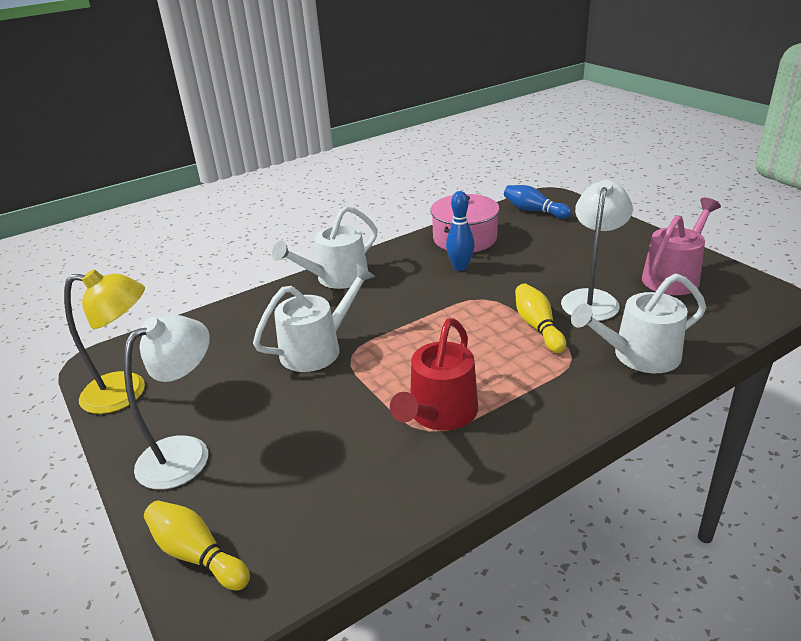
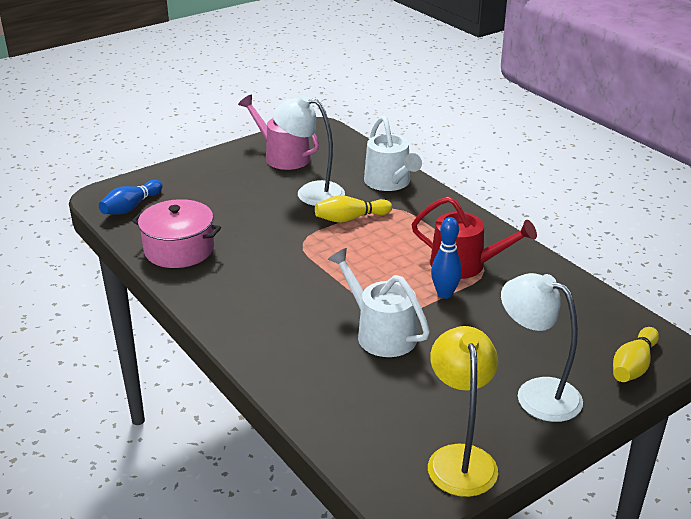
camera: 95 degrees left, 0 degrees up
(336, 278) = (244, 332): white watering can -> none
(460, 267) = (241, 253): blue bowling pin -> blue bowling pin (444, 294)

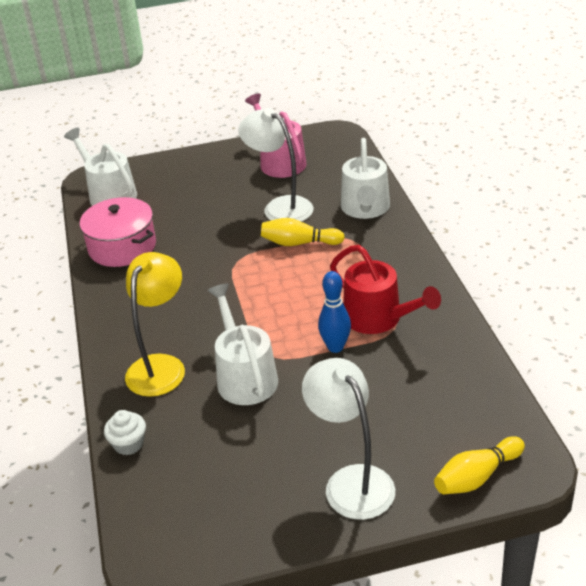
camera: 25 degrees right, 5 degrees up
(131, 207) = (109, 194): blue bowling pin -> white watering can
(312, 412) = (128, 444): none -> white cupcake
(460, 458) = (229, 530): yellow lamp -> yellow lamp (161, 366)

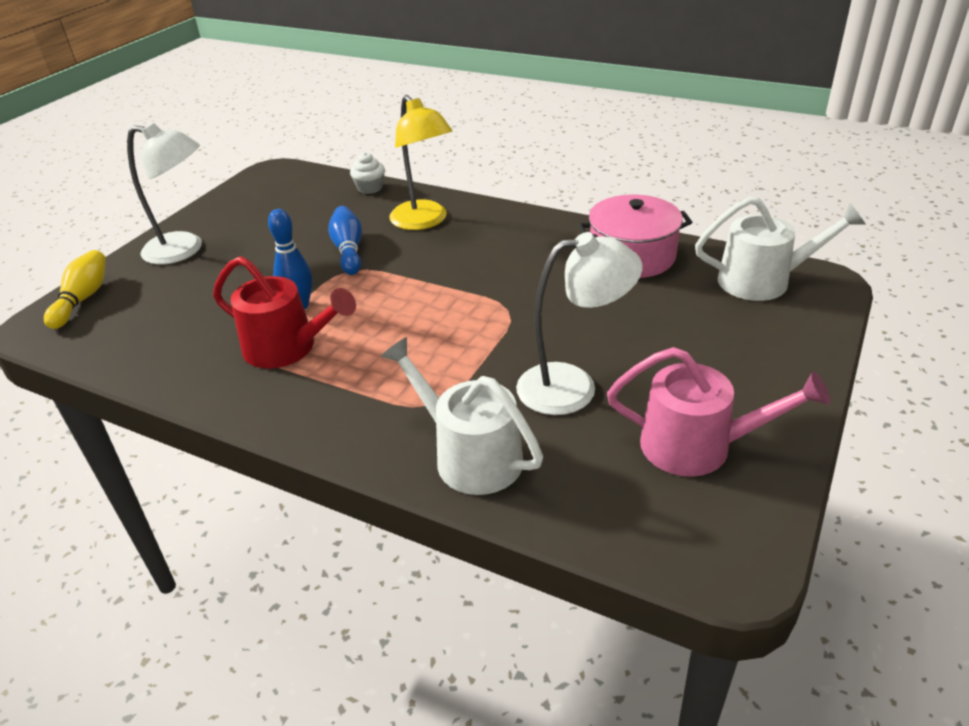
camera: 130 degrees right, 0 degrees up
(244, 376) = (348, 250): white watering can -> blue bowling pin
(299, 243) = (477, 363): yellow bowling pin -> none
(378, 318) = (287, 348): red watering can -> red watering can turned 150 degrees counterclockwise

